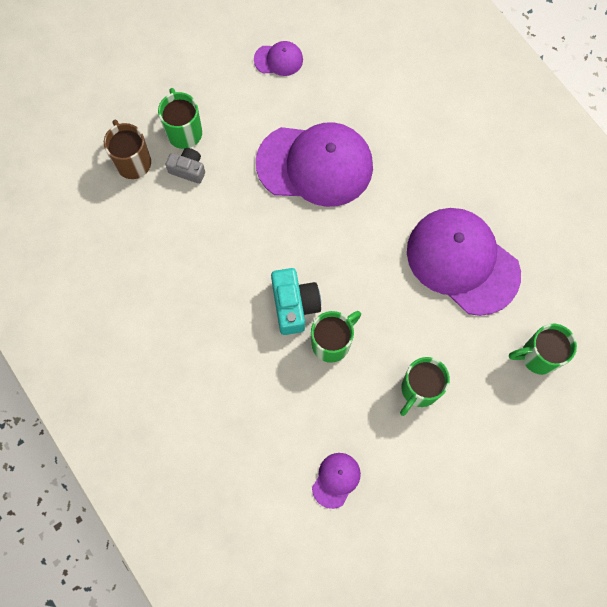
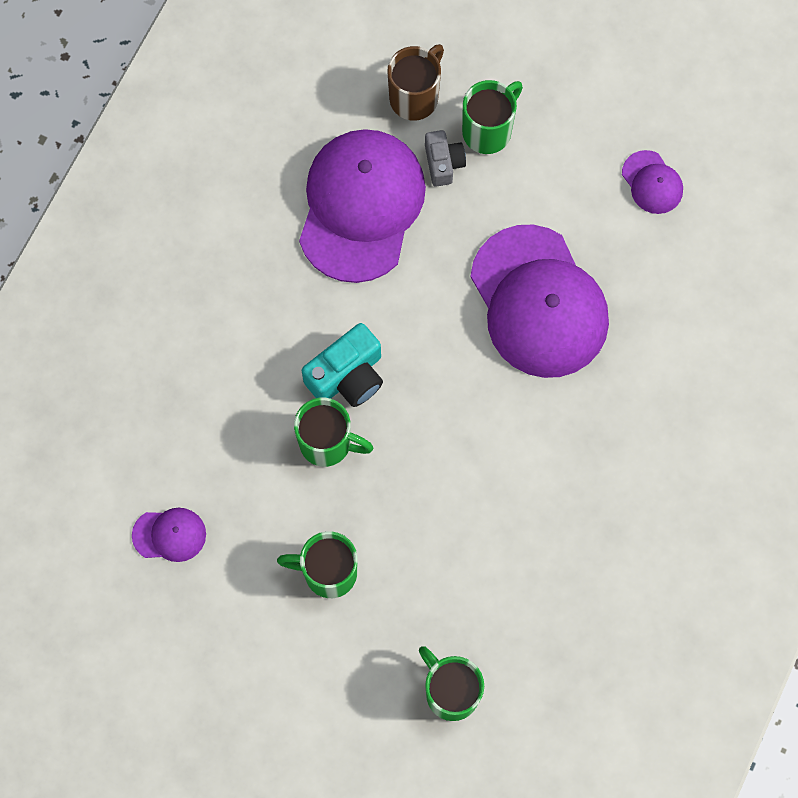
camera: 60 degrees right, 0 degrees up
(462, 262) = (519, 541): purple cap -> purple cap (361, 206)

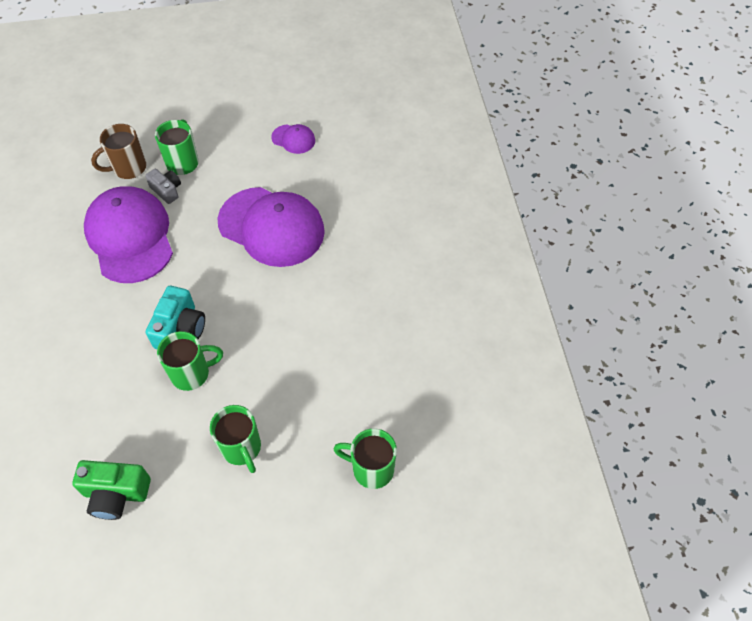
camera: 35 degrees left, 15 degrees down
(169, 535) = (116, 494): purple cap -> green camera
(328, 572) = (242, 448): green mug -> green mug turned 90 degrees counterclockwise
(415, 97) = (128, 168): brown mug -> brown mug turned 120 degrees counterclockwise

